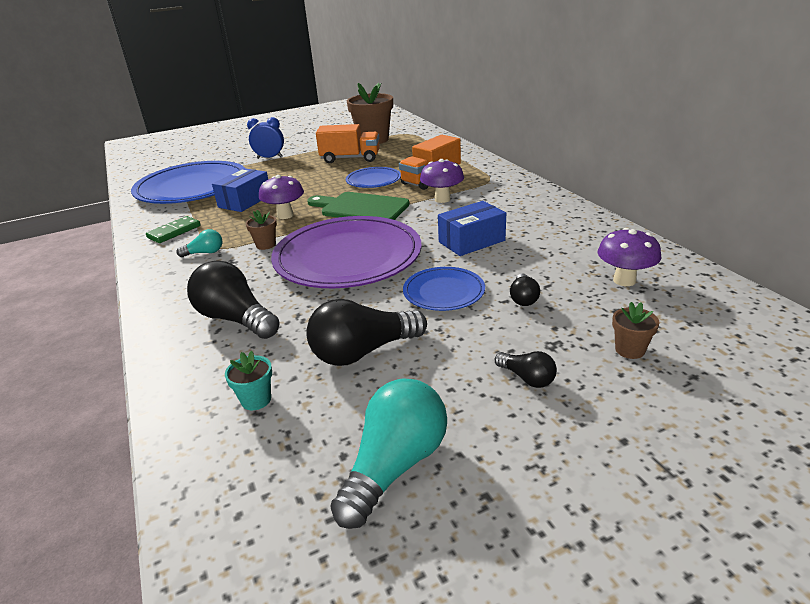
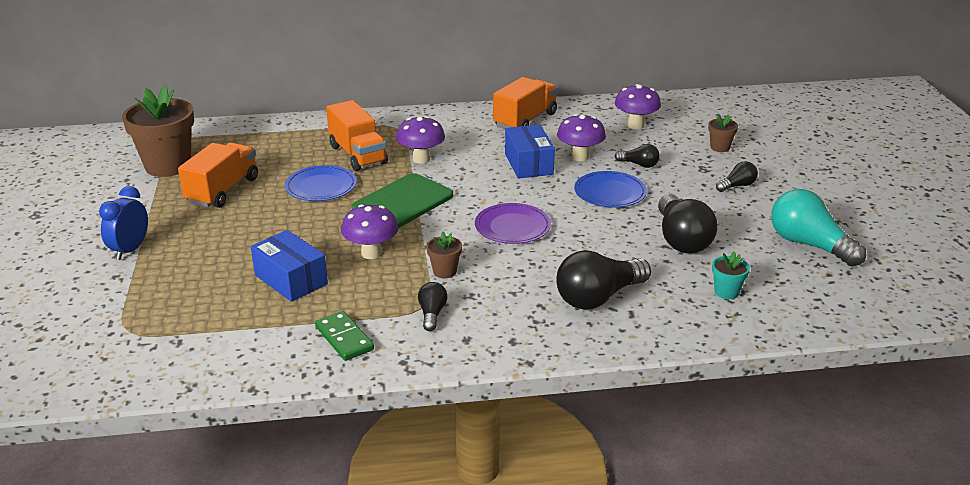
camera: 75 degrees left, 0 degrees up
(192, 187) = (178, 324): blue plate -> none
(205, 253) = (432, 314): turquoise light bulb -> black light bulb
(347, 256) = (512, 227): purple plate -> purple plate, size x0.49
(509, 262) = (580, 157): none -> purple mushroom
(564, 222) = (525, 120): none -> orange truck

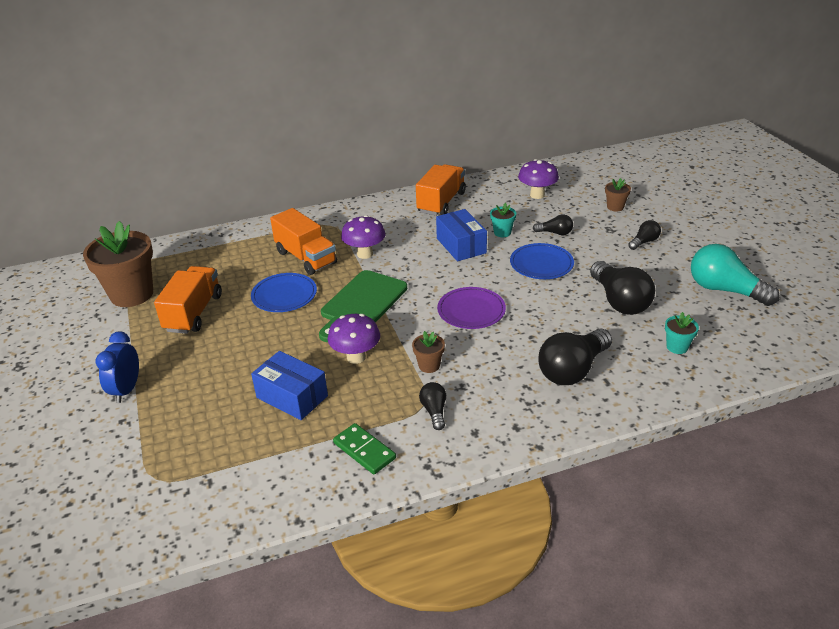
camera: 10 degrees left, 5 degrees up
(580, 157) = (502, 232): purple mushroom -> turquoise flower pot

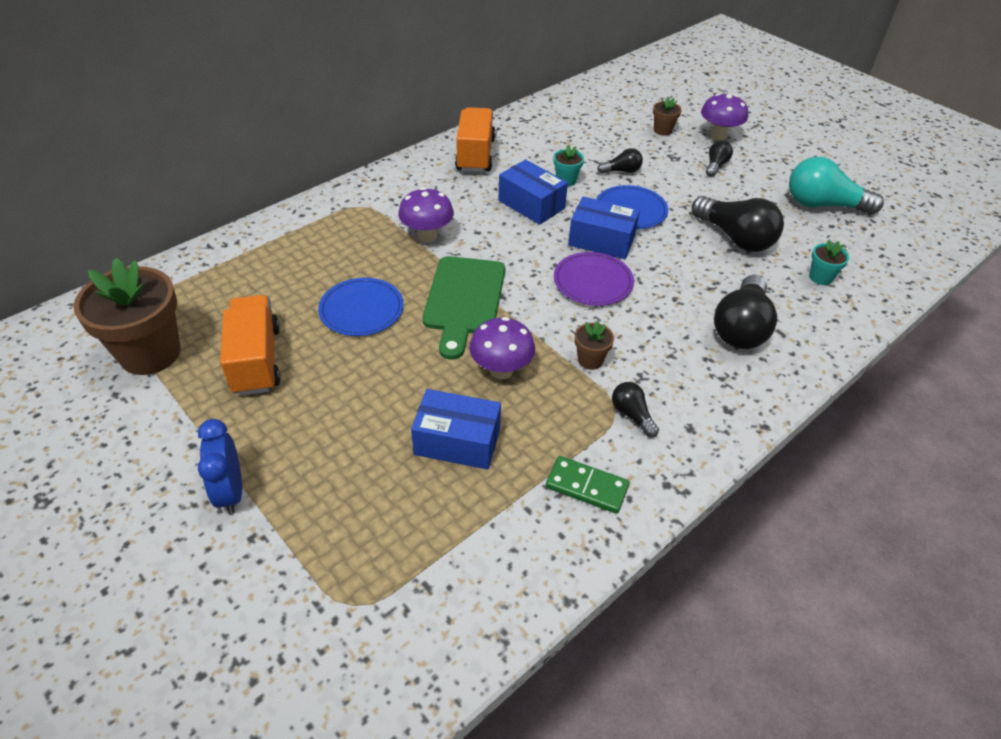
camera: 25 degrees left, 10 degrees up
(306, 257) = (357, 254): orange truck -> none
(500, 282) = (601, 240): none -> blue box
(537, 195) = (574, 129): purple mushroom -> purple mushroom (718, 136)

